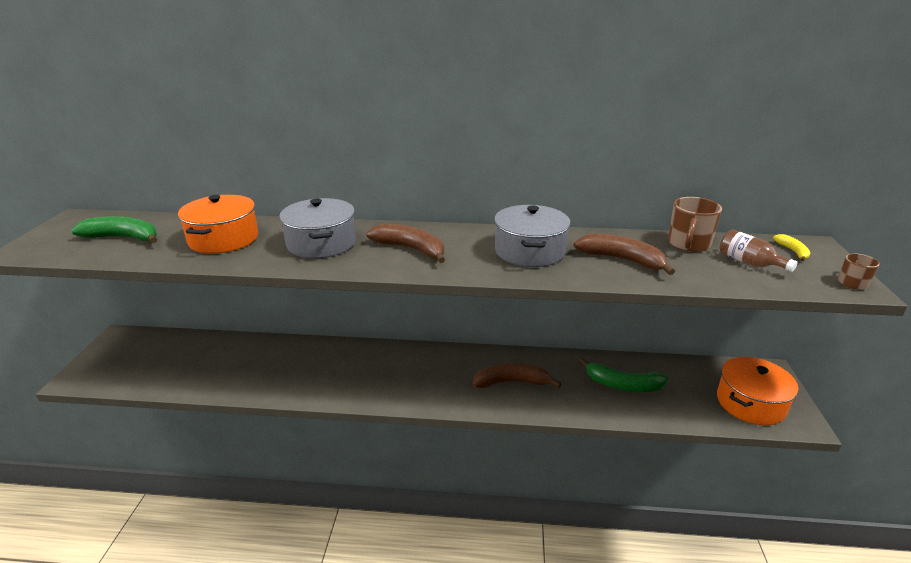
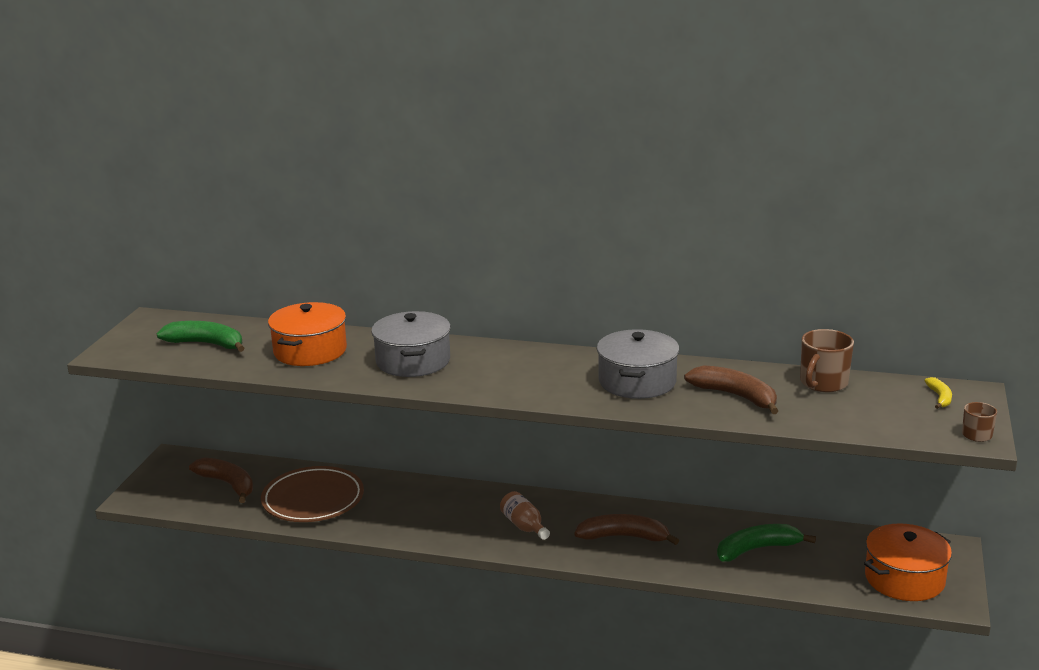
camera: 10 degrees right, 5 degrees down
(241, 368) = (313, 500): none -> brown plate
(411, 249) = (508, 372): brown banana -> brown banana (228, 484)
(623, 385) = (757, 549): green banana -> green banana turned 135 degrees clockwise
(749, 263) = (877, 407): brown bottle -> brown bottle (524, 526)

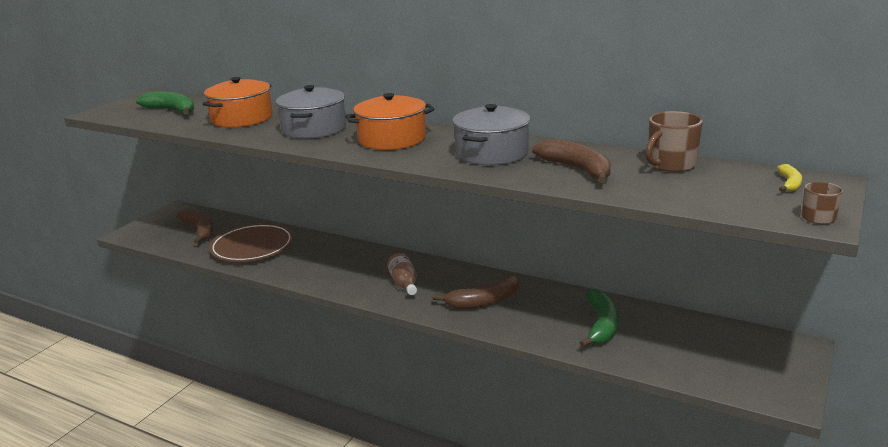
camera: 15 degrees right, 0 degrees up
(624, 537) = (484, 301): brown banana -> brown banana turned 135 degrees clockwise
(757, 549) = (601, 325): green banana -> green banana turned 105 degrees clockwise
(904, 579) = (740, 369): orange pot -> orange pot (392, 139)

